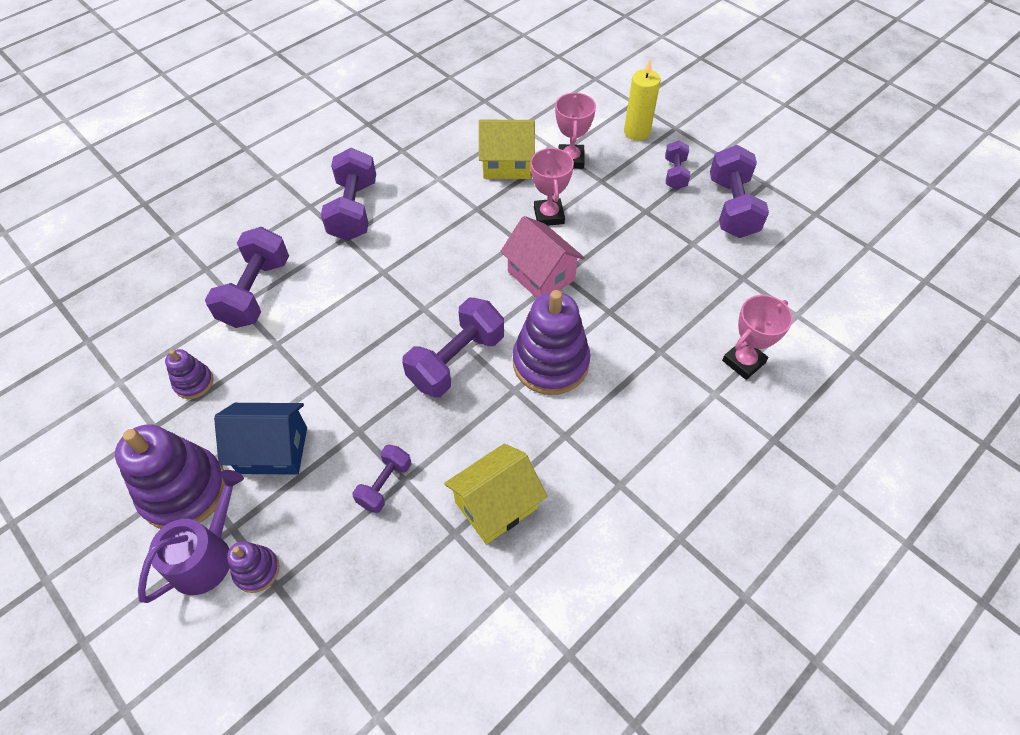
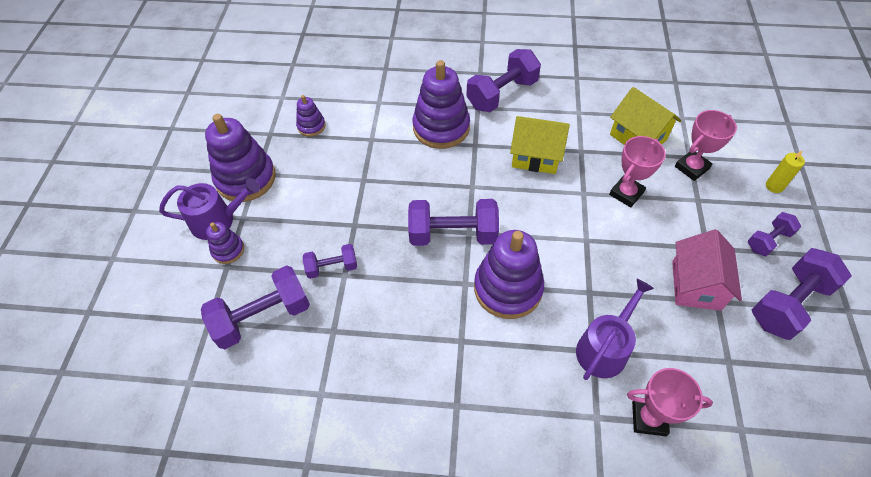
camera: 50 degrees right, 0 degrees up
(256, 292) = (394, 102): purple dumbbell -> purple dumbbell (263, 317)
(273, 450) = (304, 195): blue house -> none
(333, 281) = (441, 128): none -> purple stacking toy
(496, 505) = (372, 339): yellow house -> yellow house (535, 156)
(541, 276) = (571, 228): pink house -> pink house (696, 285)
(636, 132) = (774, 186): yellow candle -> yellow candle, size x0.65
(665, 341) = (604, 348): none -> purple watering can

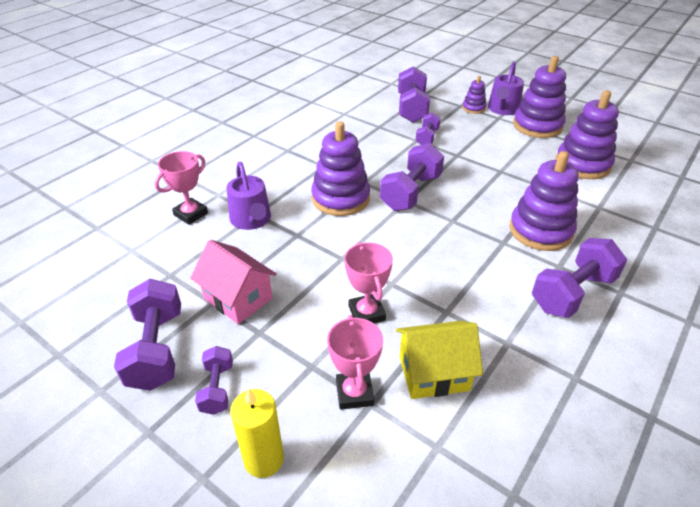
camera: 120 degrees right, 15 degrees down
(311, 126) = (582, 164): purple stacking toy -> purple stacking toy, size x2.00
(502, 94) = (572, 293): purple dumbbell -> purple dumbbell turned 60 degrees clockwise
(535, 156) = (461, 274): yellow house -> none
(774, 186) = (264, 459): yellow candle -> yellow candle, size x1.53

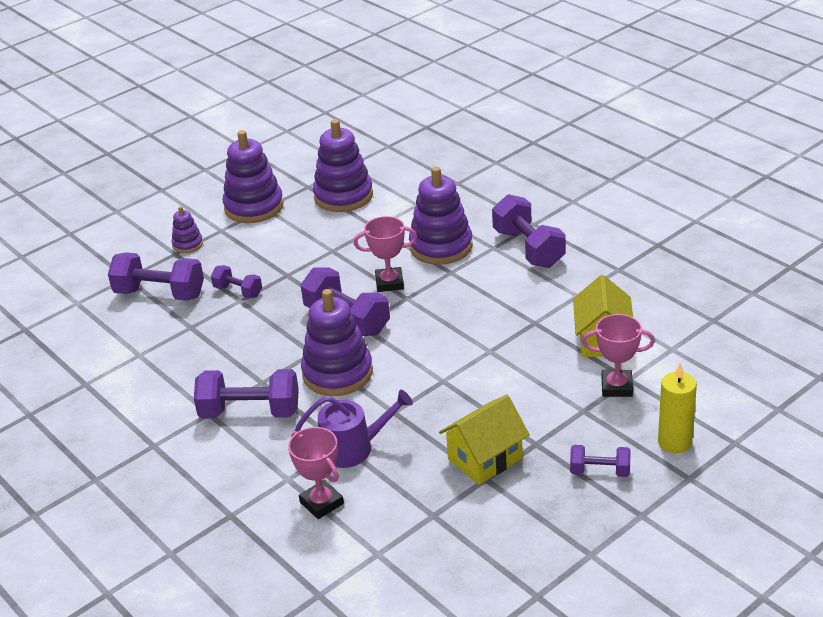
camera: 75 degrees left, 5 degrees down
(156, 349) = (544, 517): purple dumbbell -> purple dumbbell (250, 412)
(238, 298) = (485, 459): pink house -> yellow house
(366, 313) = (526, 371): pink trophy -> pink trophy (389, 283)
(503, 109) = (203, 223): purple watering can -> none

